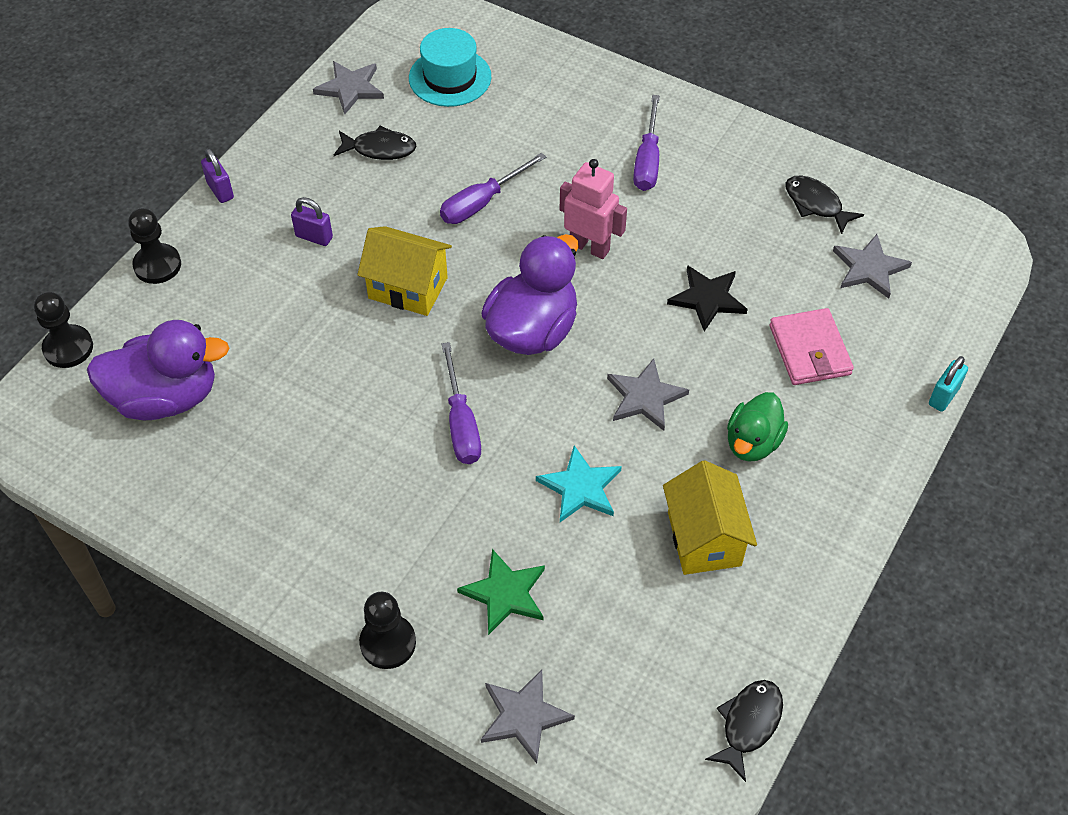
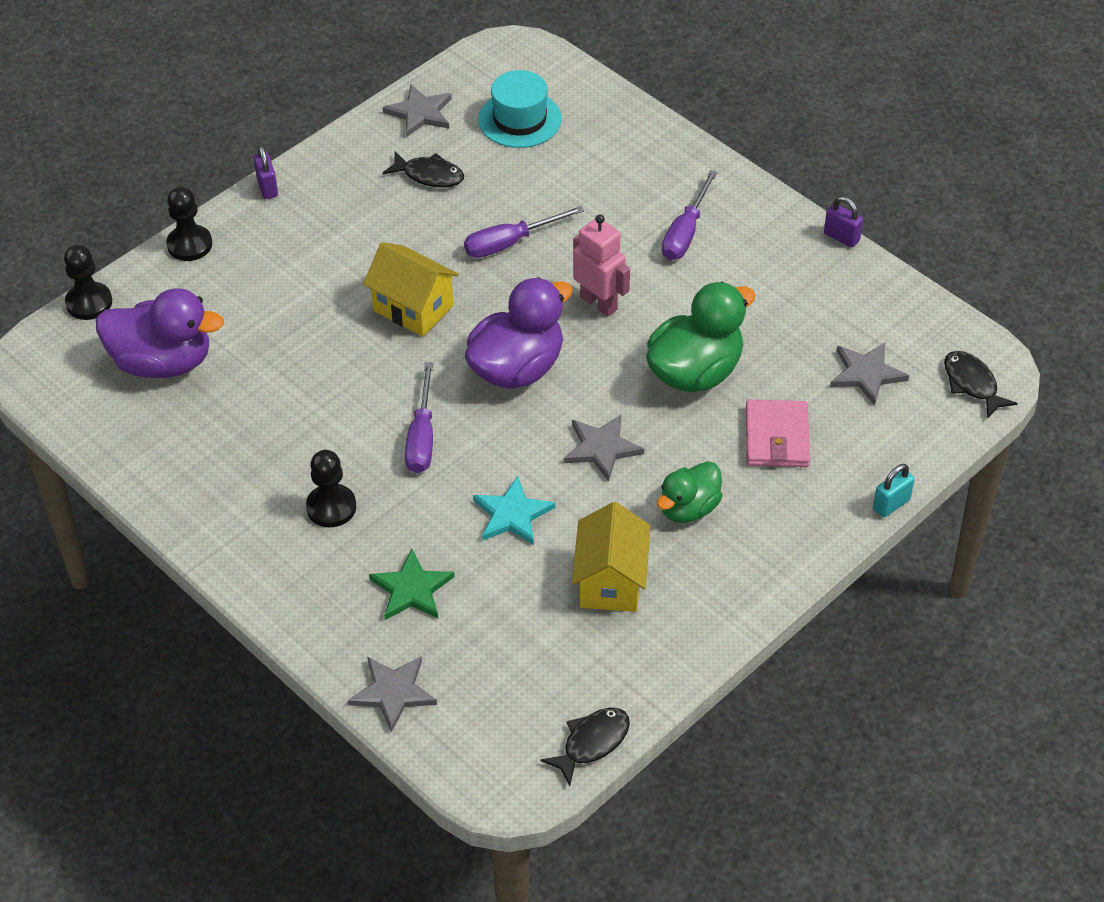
camera: 15 degrees right, 5 degrees down
(314, 237) = (341, 245): purple padlock -> purple padlock (841, 237)
(388, 643) = (294, 607): black pawn -> black pawn (331, 507)
(707, 299) = (695, 372): black star -> green duck
(816, 204) = (837, 304): black fish -> black fish (972, 384)

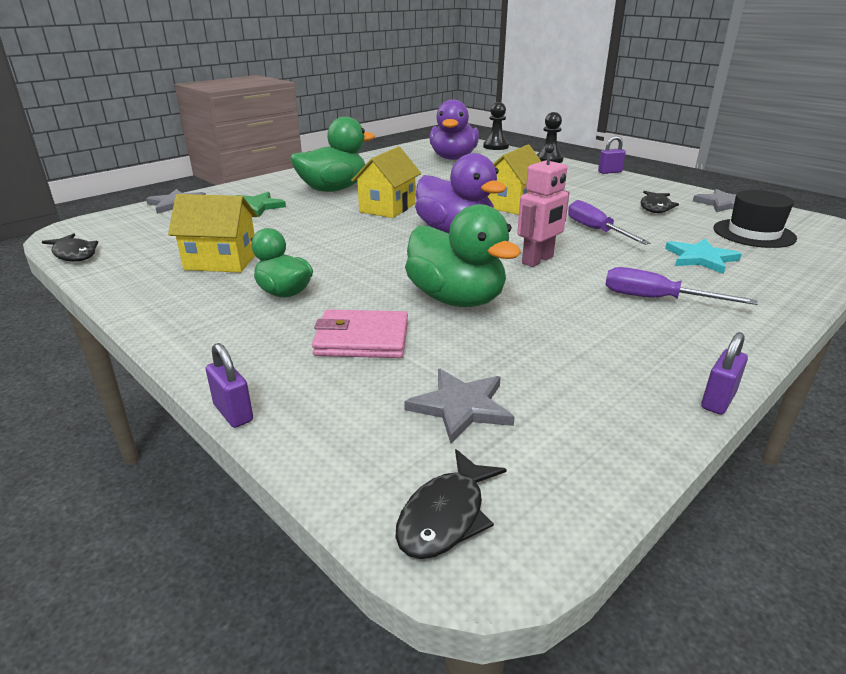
camera: 90 degrees right, 20 degrees down
(331, 507) = (333, 189): black pawn -> green duck
(422, 437) = (387, 208): purple screwdriver -> yellow house
(512, 514) = (306, 231): turquoise star -> turquoise star (700, 258)
(520, 119) = (753, 233): turquoise hat -> black hat
(602, 448) = (365, 260): grey star -> none
(891, 504) = (233, 413): turquoise padlock -> purple padlock
(972, 384) = (446, 516): black fish -> black fish turned 150 degrees clockwise

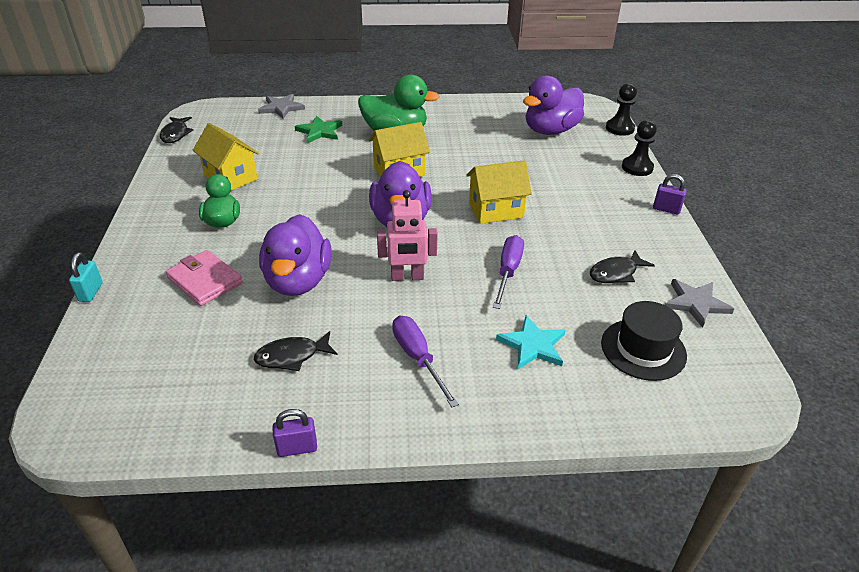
camera: 40 degrees right, 10 degrees up
(233, 413) = (91, 292): purple padlock -> turquoise padlock
(446, 516) = (77, 405): black fish -> black fish (292, 356)
(456, 299) = (298, 281): green duck -> purple duck
(461, 407) = (175, 355): grey star -> none

